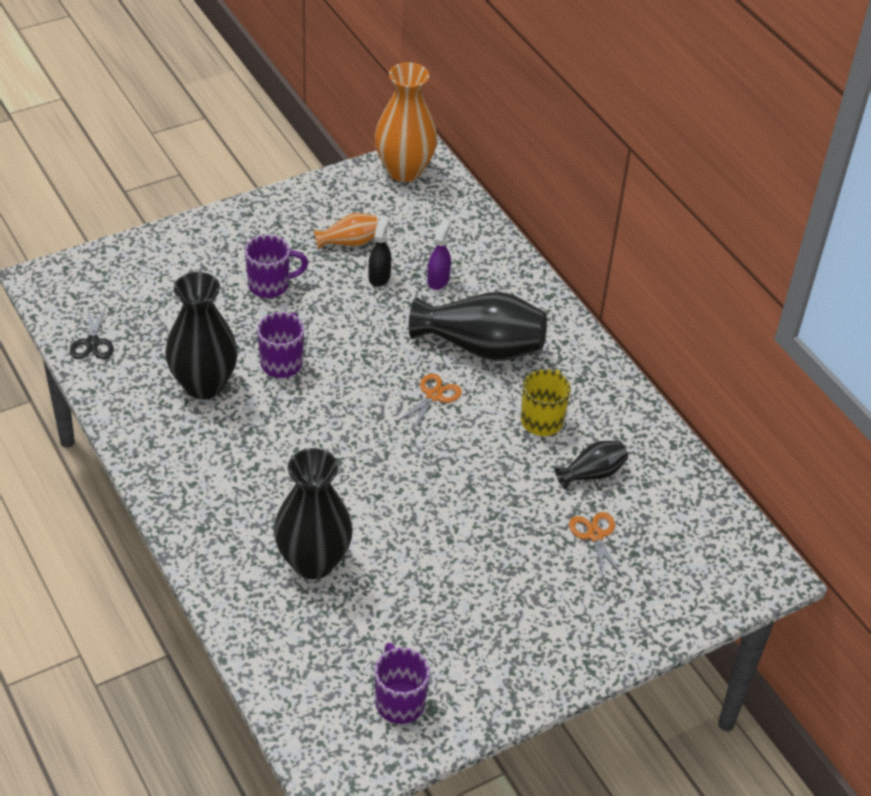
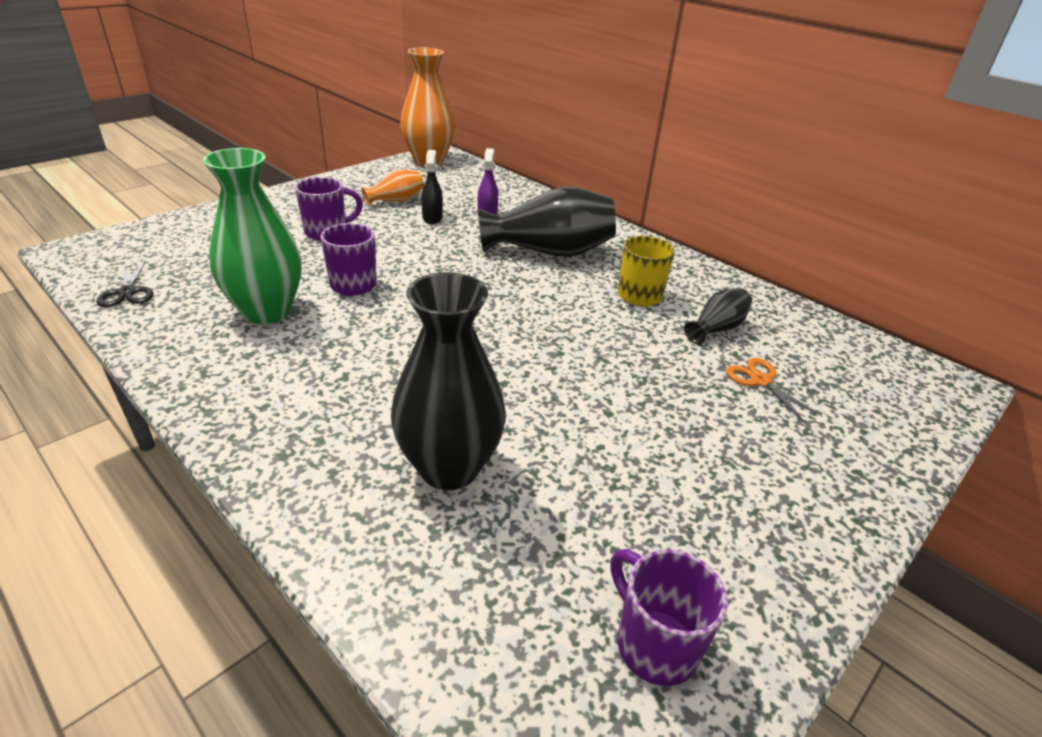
camera: 15 degrees left, 10 degrees down
(204, 385) = (267, 311): black vase -> green vase
(434, 396) = (523, 290): orange scissors -> none

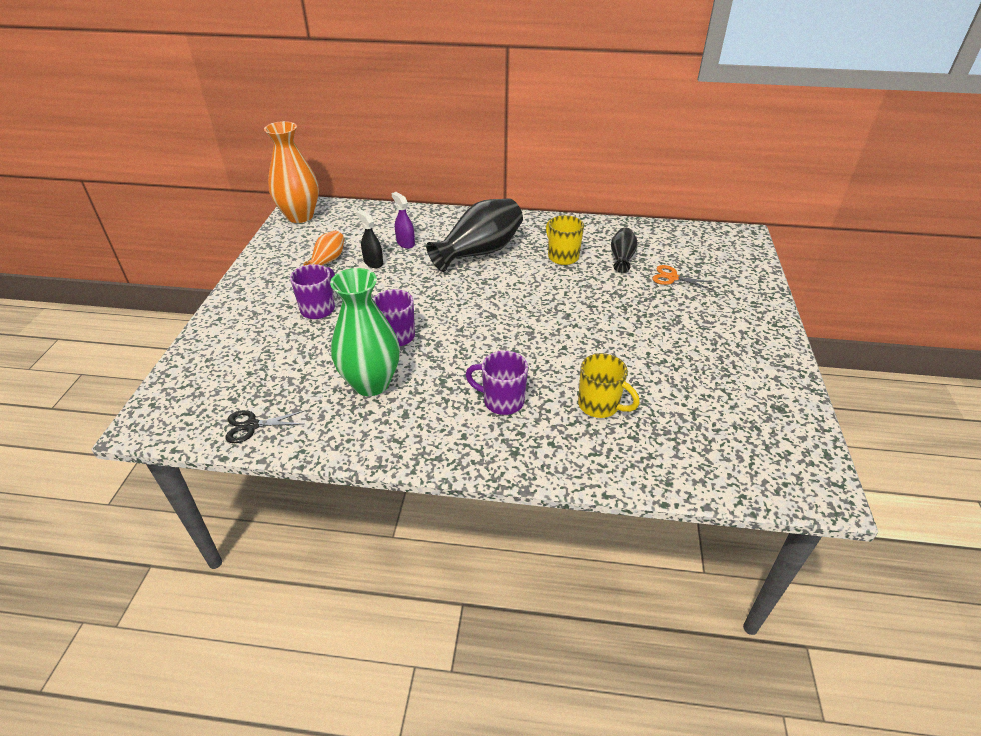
camera: 35 degrees left, 5 degrees up
(127, 292) = (251, 426): black scissors -> black scissors turned 135 degrees clockwise
(449, 468) = (600, 405): black vase -> yellow mug
(654, 644) = (765, 422): purple mug -> purple mug (502, 401)

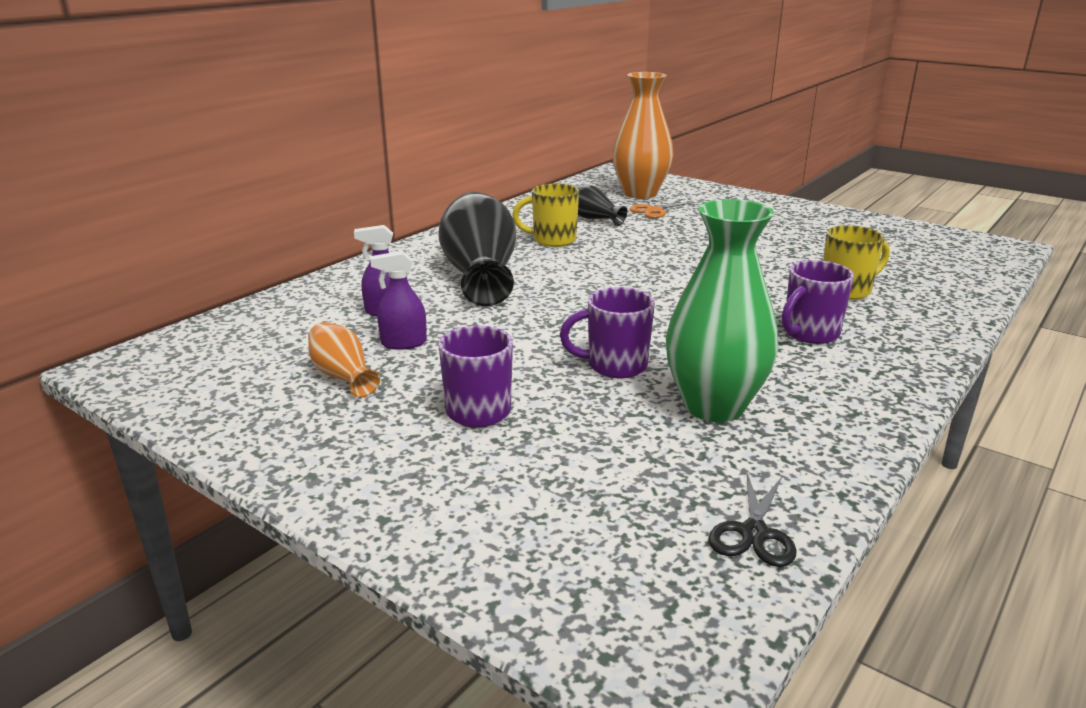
camera: 60 degrees left, 15 degrees down
(300, 216) = (152, 373): orange vase -> orange vase (640, 193)
(373, 262) = (403, 343): black spray bottle -> purple spray bottle

